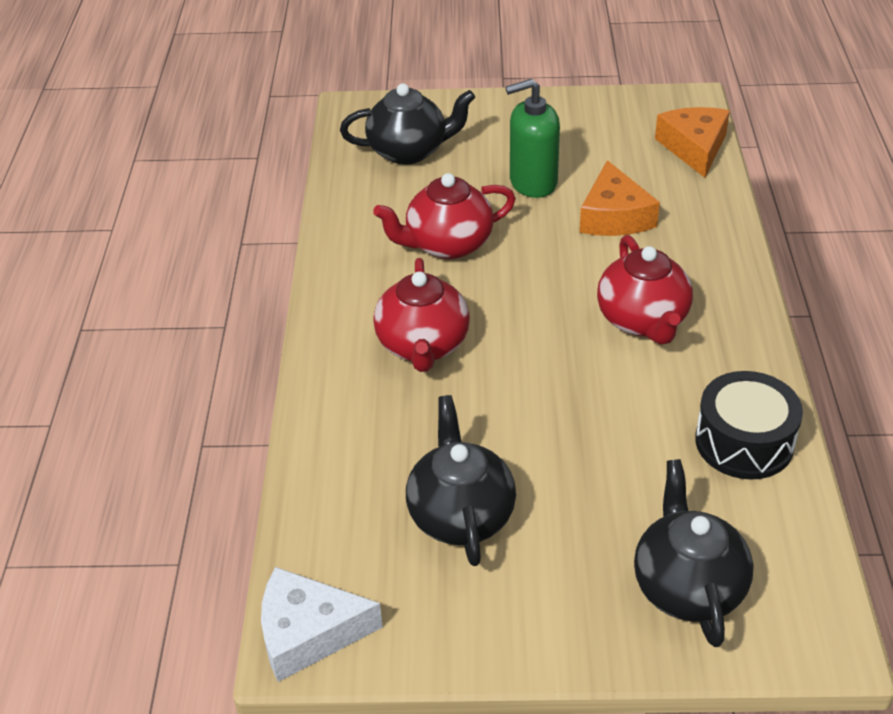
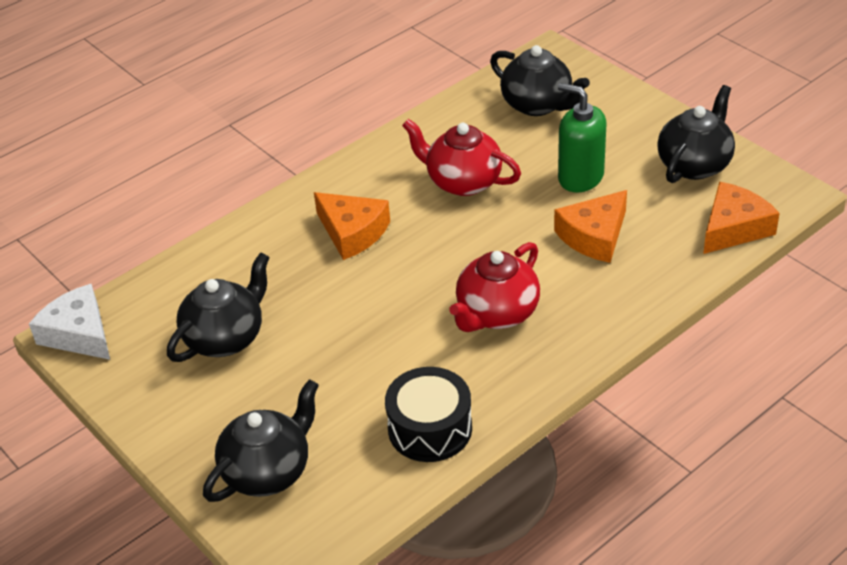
camera: 50 degrees right, 0 degrees up
(423, 346) = (352, 232): red teapot -> orange cheese
(597, 123) = (694, 165): none -> black teapot

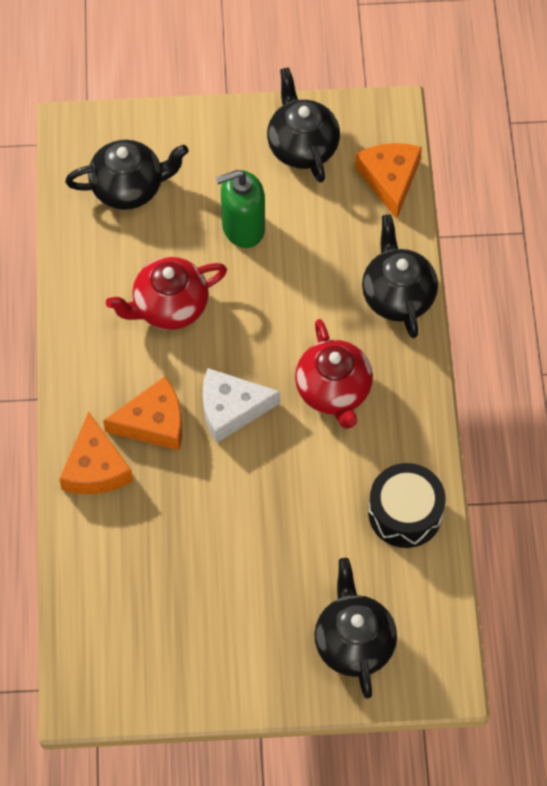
camera: 55 degrees left, 20 degrees up
(79, 333) = (86, 689): white cheese -> white cheese (231, 409)
(226, 338) = (190, 587): black teapot -> black teapot (397, 295)
(594, 236) = (314, 269): orange cheese -> orange cheese (95, 468)

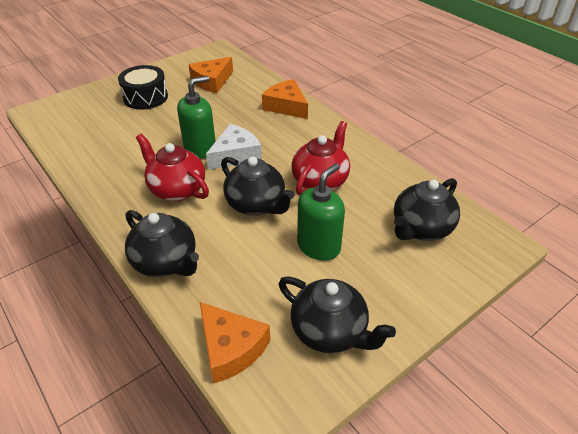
camera: 145 degrees right, 20 degrees down
(153, 422) = (274, 132): orange cheese -> orange cheese (212, 81)
(265, 447) = (200, 149): none -> green soap dispenser
(354, 642) = (95, 105): black teapot -> black teapot (256, 205)
(405, 513) = (92, 157): black drum -> black drum (145, 97)

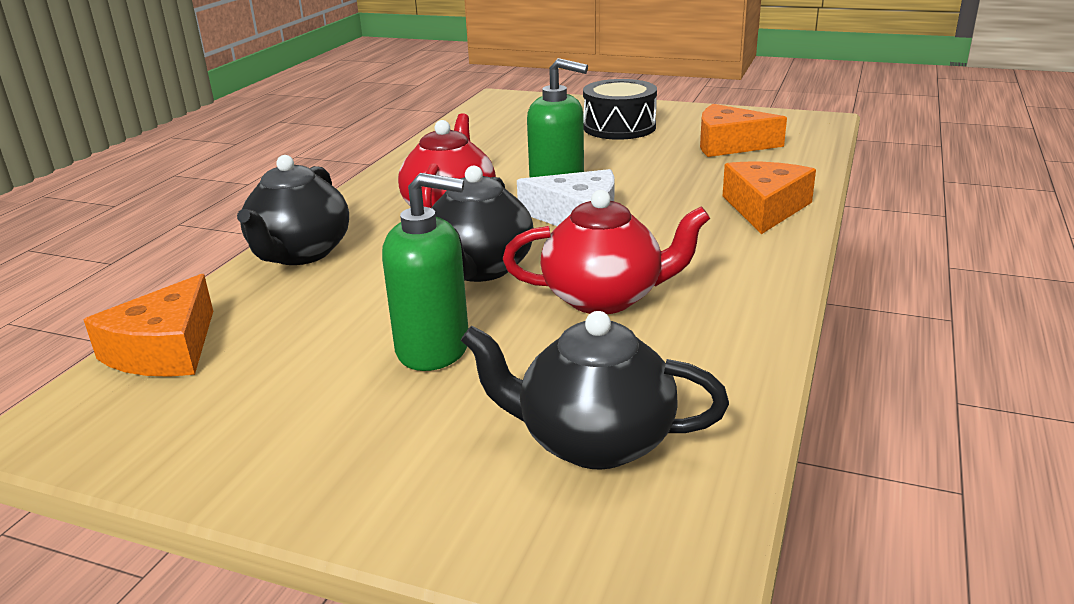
camera: 60 degrees right, 15 degrees down
(330, 332) = (239, 421): black teapot -> none

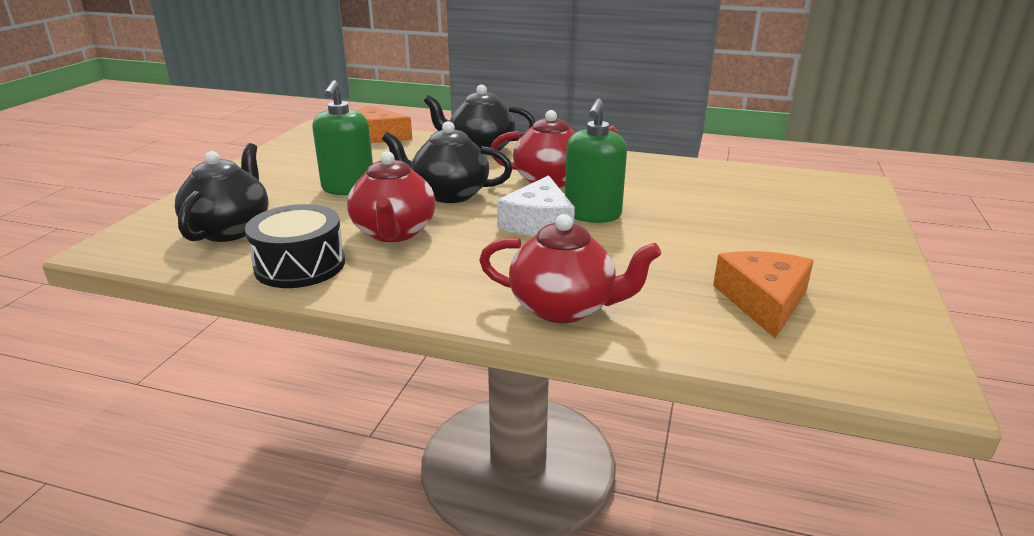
camera: 85 degrees right, 0 degrees up
(619, 127) = (791, 240): black drum -> black drum (300, 265)
(765, 208) = (564, 308): orange cheese -> red teapot

